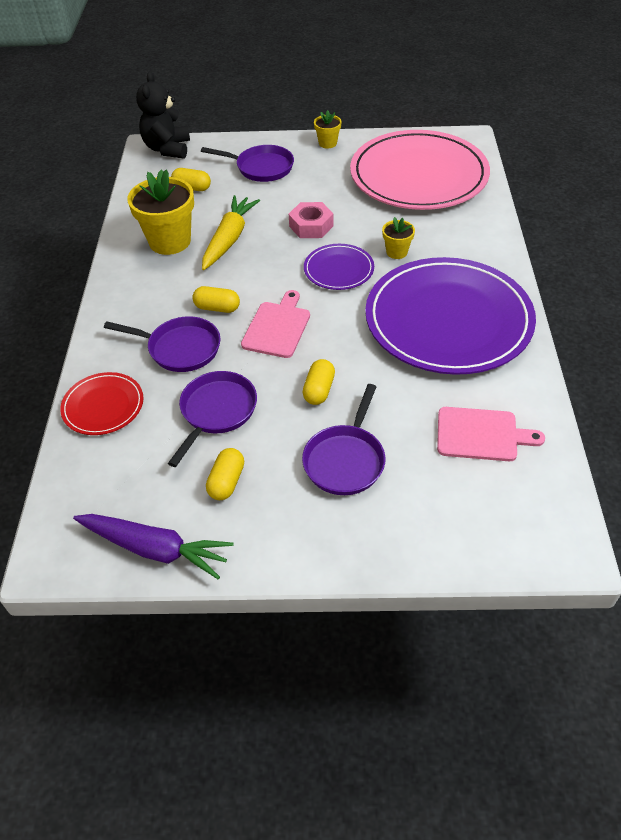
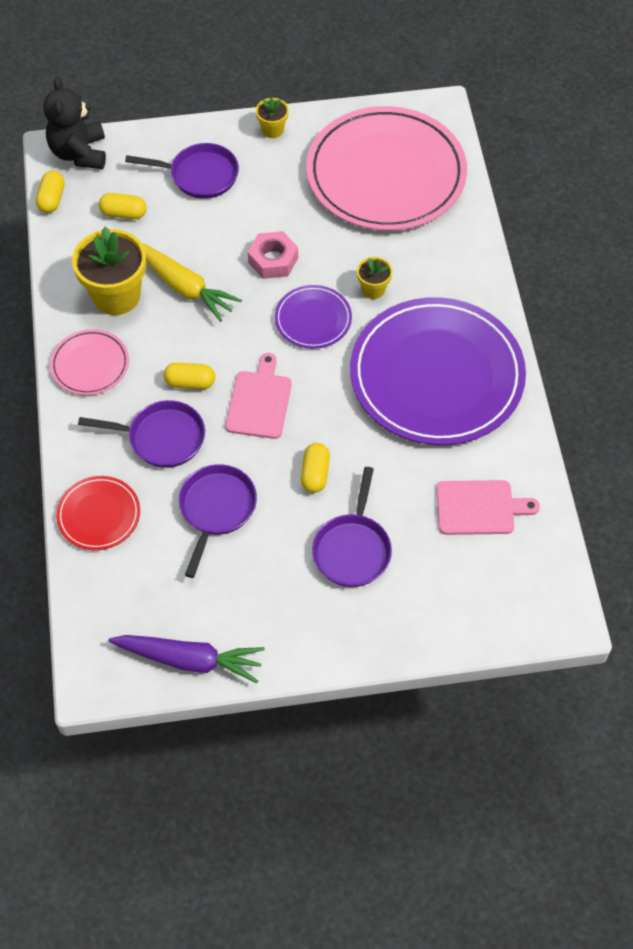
camera: 10 degrees left, 10 degrees up
(132, 288) = (90, 364): none -> pink plate
(226, 481) = (242, 584): yellow capsule -> yellow capsule (52, 199)
(229, 239) = (184, 287): yellow carrot -> yellow carrot turned 120 degrees clockwise

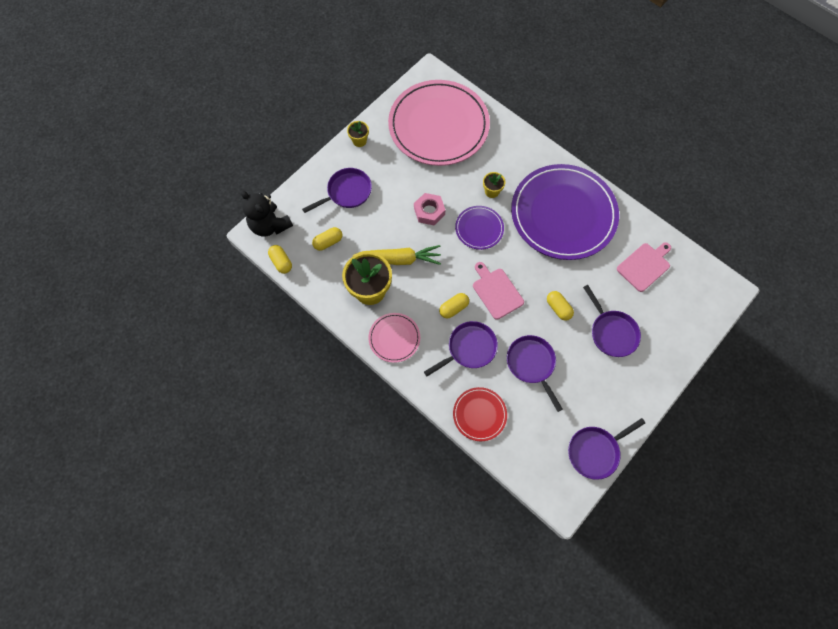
camera: 40 degrees left, 10 degrees up
(190, 660) = (595, 451): purple carrot -> purple pan

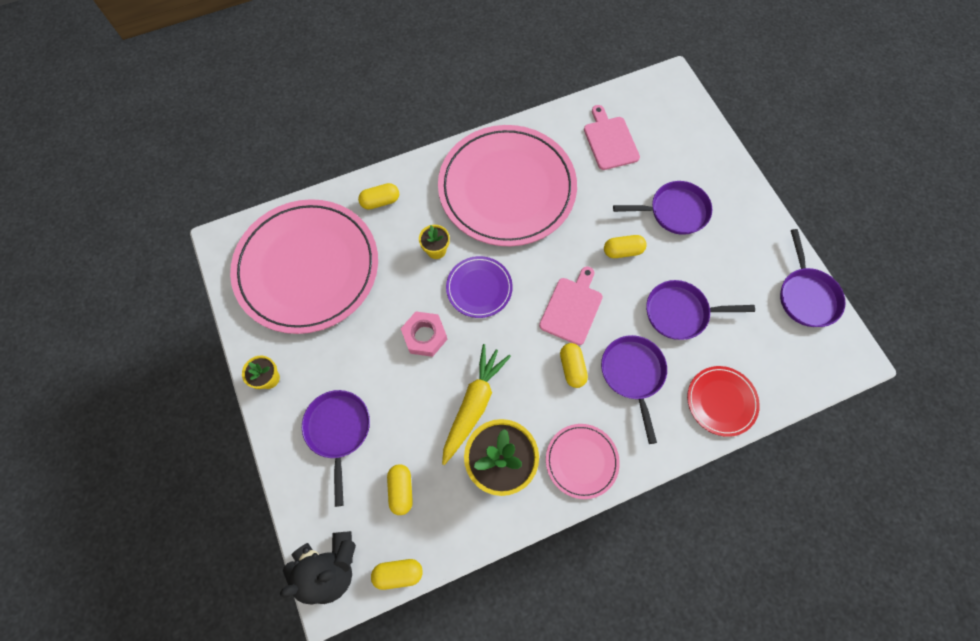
camera: 65 degrees left, 0 degrees up
(496, 291) = (572, 308): pink cutting board -> pink cutting board turned 120 degrees clockwise
(507, 143) = (380, 201): none -> yellow capsule
(563, 214) = (507, 188): purple plate -> pink plate

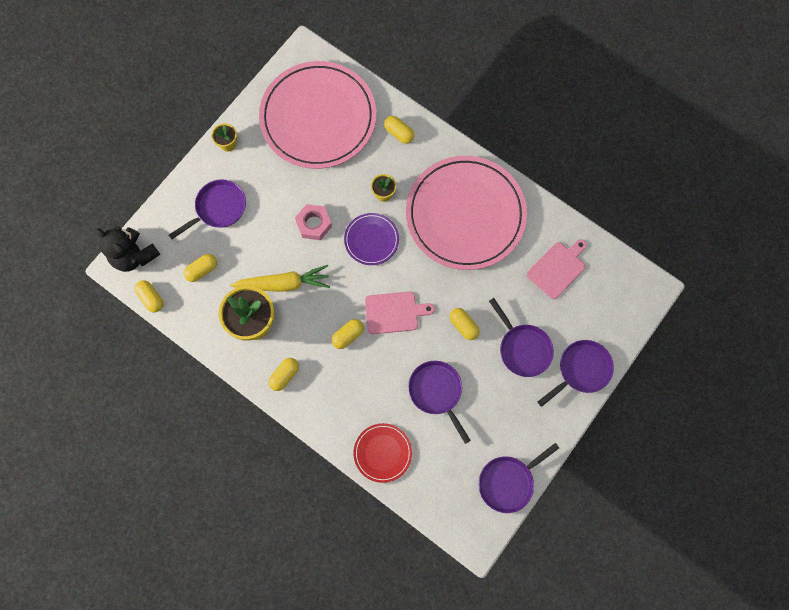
camera: 60 degrees right, 5 degrees up
(581, 461) = (284, 375): pink plate -> yellow capsule
(633, 374) = (367, 380): purple pan -> purple pan (581, 370)

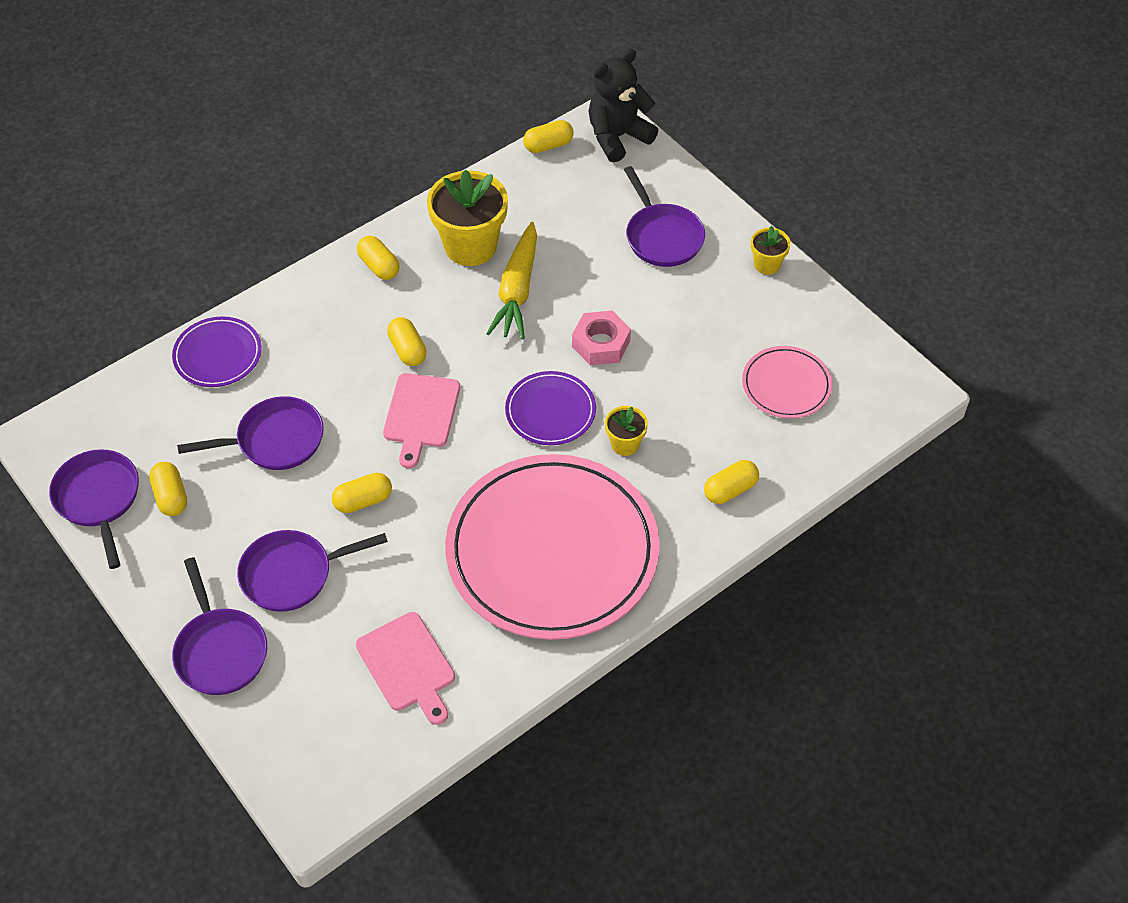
camera: 105 degrees right, 20 degrees down
(202, 270) = (571, 204): yellow capsule -> yellow capsule (171, 496)
(318, 117) = (786, 385): pink plate -> pink plate, size x0.45
(382, 453) = (218, 355): red plate -> purple plate

